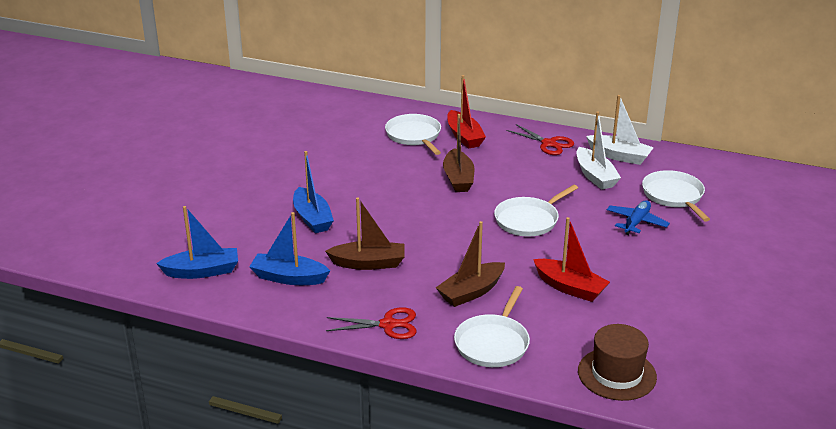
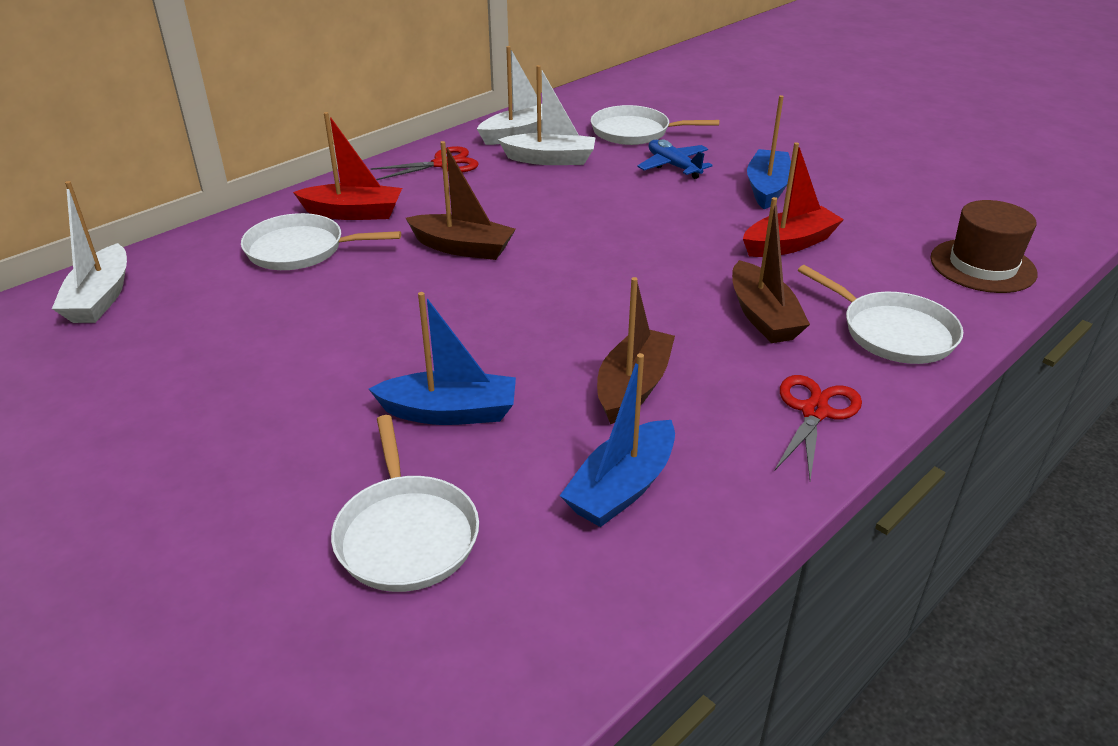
camera: 65 degrees left, 5 degrees up
(202, 271) = (524, 608): blue boat -> blue boat (767, 188)
(332, 106) = (100, 298): none -> white boat
(529, 220) = (614, 227): white pan -> white pan (406, 534)

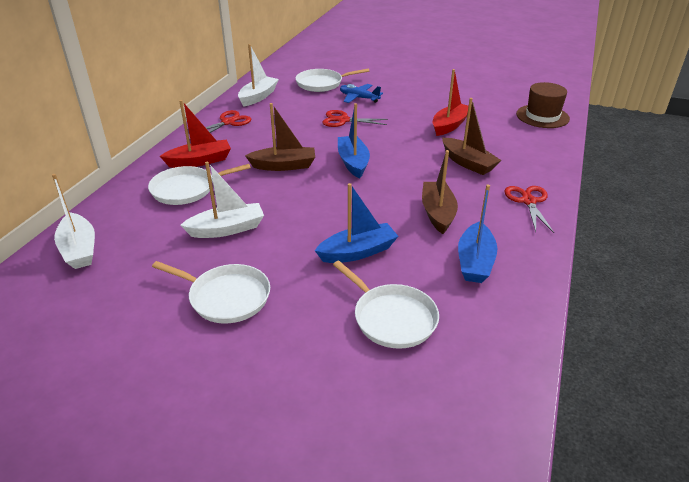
camera: 25 degrees left, 0 degrees up
(550, 159) = (289, 107): white boat -> white boat (227, 229)
(616, 197) = (343, 120): none -> red scissors
(767, 188) = (415, 100): blue boat -> blue boat (353, 162)
(893, 332) = (530, 156): white pan -> white pan (226, 297)

